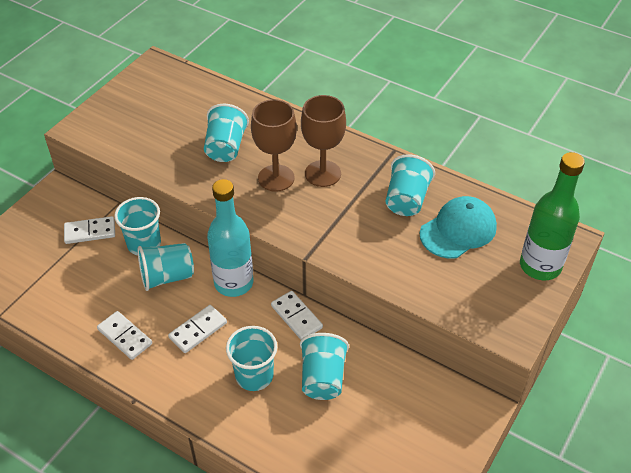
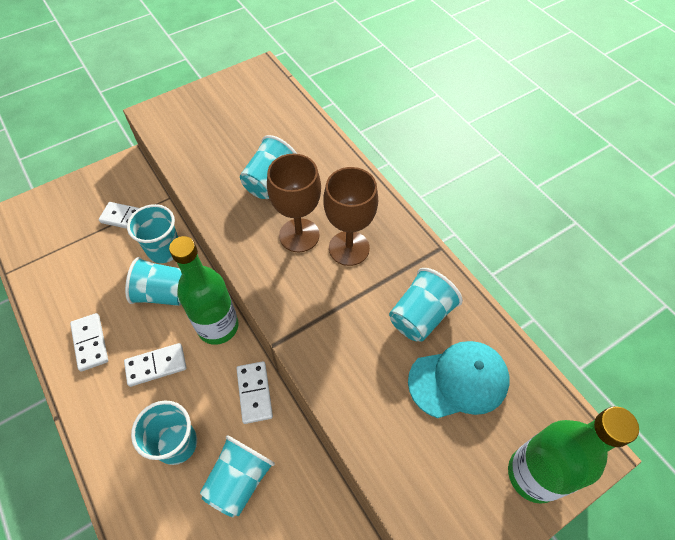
camera: 25 degrees right, 10 degrees up
(233, 283) = (218, 326): turquoise bottle -> green bottle

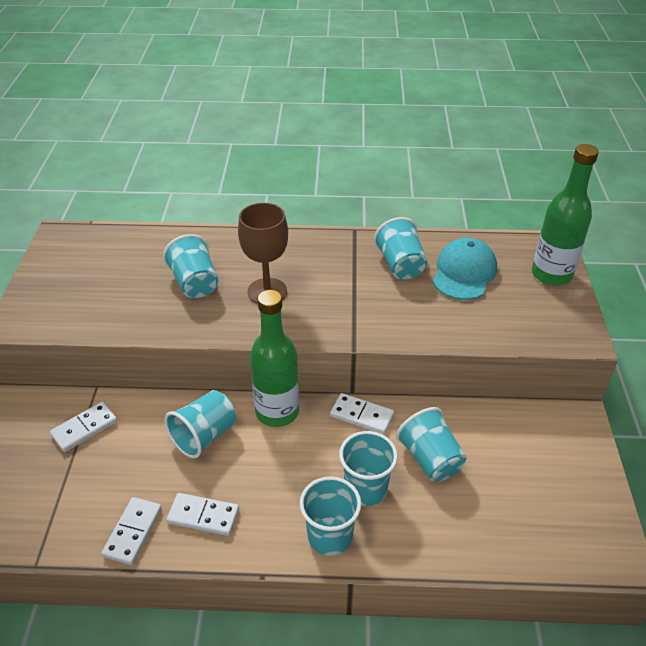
camera: 55 degrees left, 15 degrees down
(156, 365) = (276, 472): white domino -> white domino (133, 532)
(164, 250) = (155, 415): turquoise cup -> turquoise cup (330, 536)
(349, 248) = (308, 271): brown goblet -> none

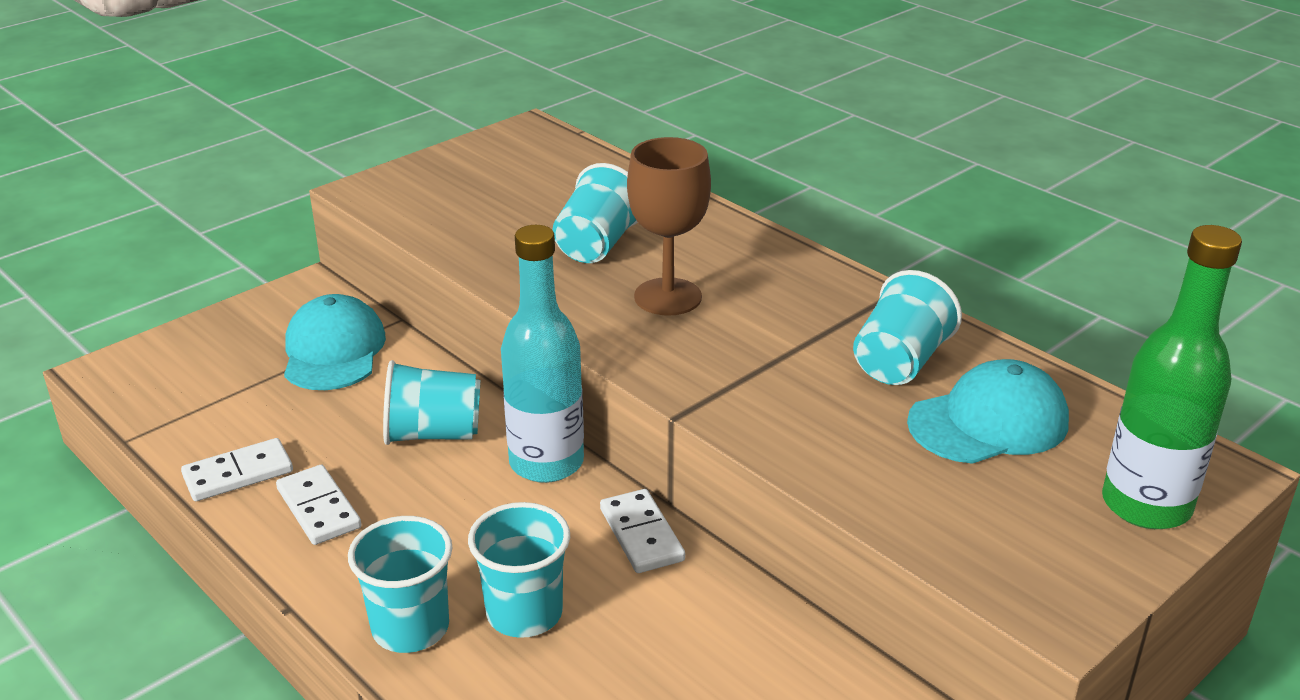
camera: 45 degrees right, 10 degrees down
(84, 428) = (333, 351): white domino -> turquoise cap
(277, 411) = (546, 463): green bottle -> turquoise bottle
(430, 459) = (654, 643): turquoise cup -> none

